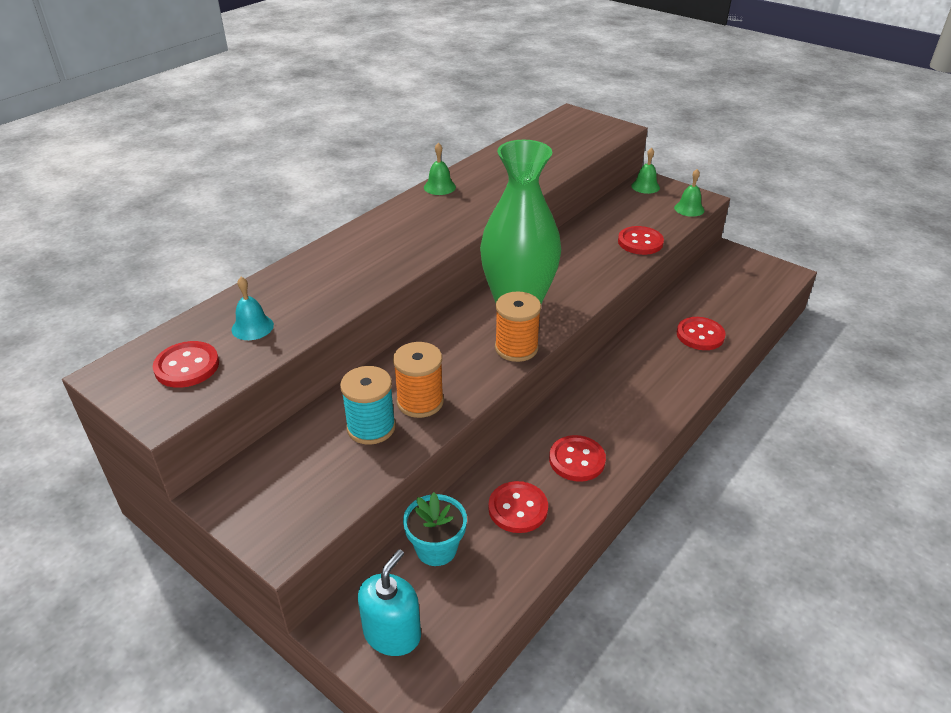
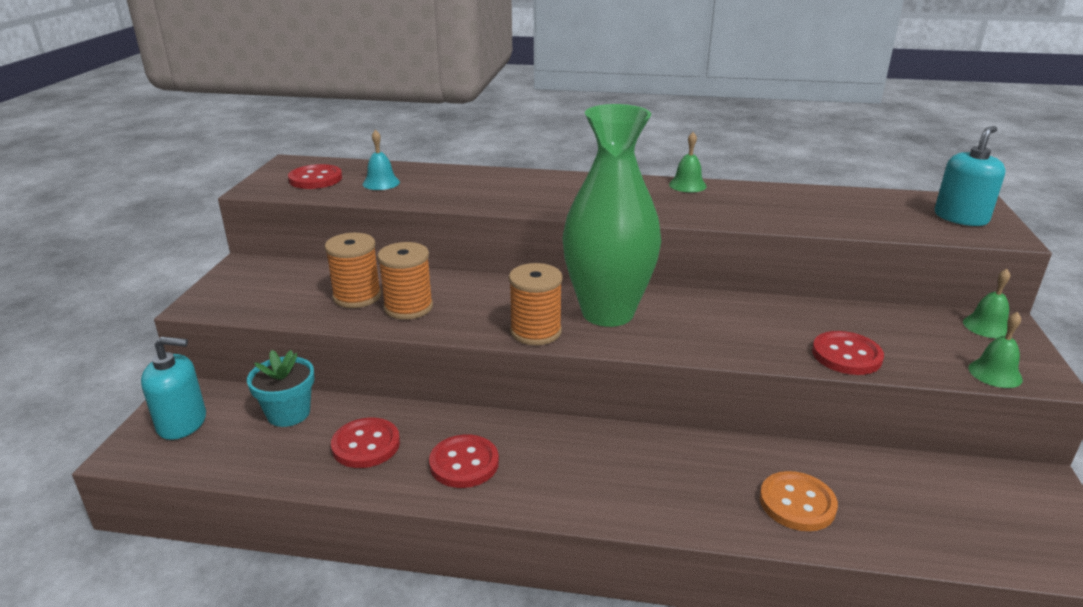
camera: 60 degrees right, 10 degrees down
(371, 427) = (357, 296): turquoise spool -> orange spool
(586, 127) = (961, 218): none -> turquoise soap dispenser
(700, 335) = (797, 503): red button -> orange button

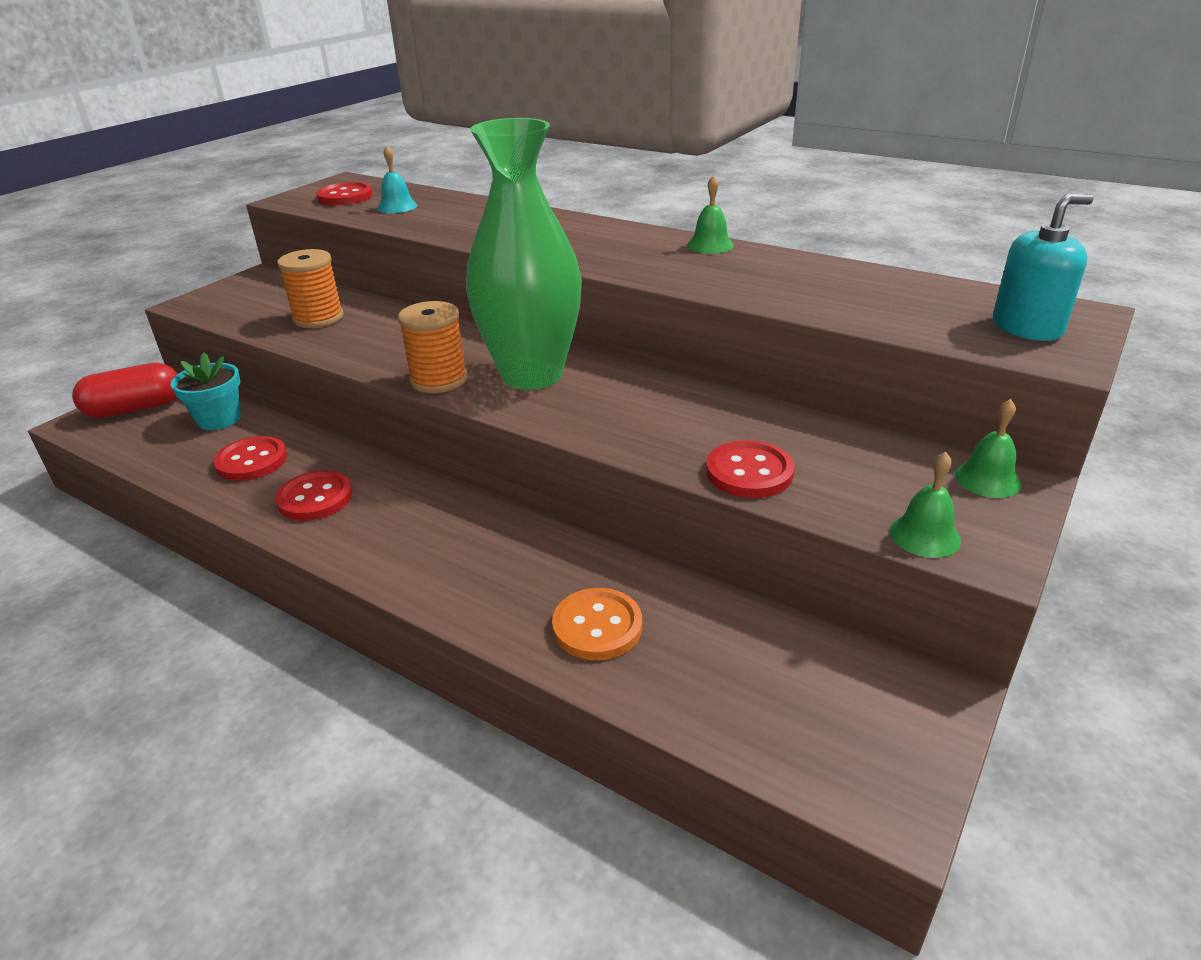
camera: 25 degrees right, 5 degrees up
(182, 423) = (135, 408): turquoise soap dispenser -> red capsule
(408, 307) = (350, 335): orange spool -> none

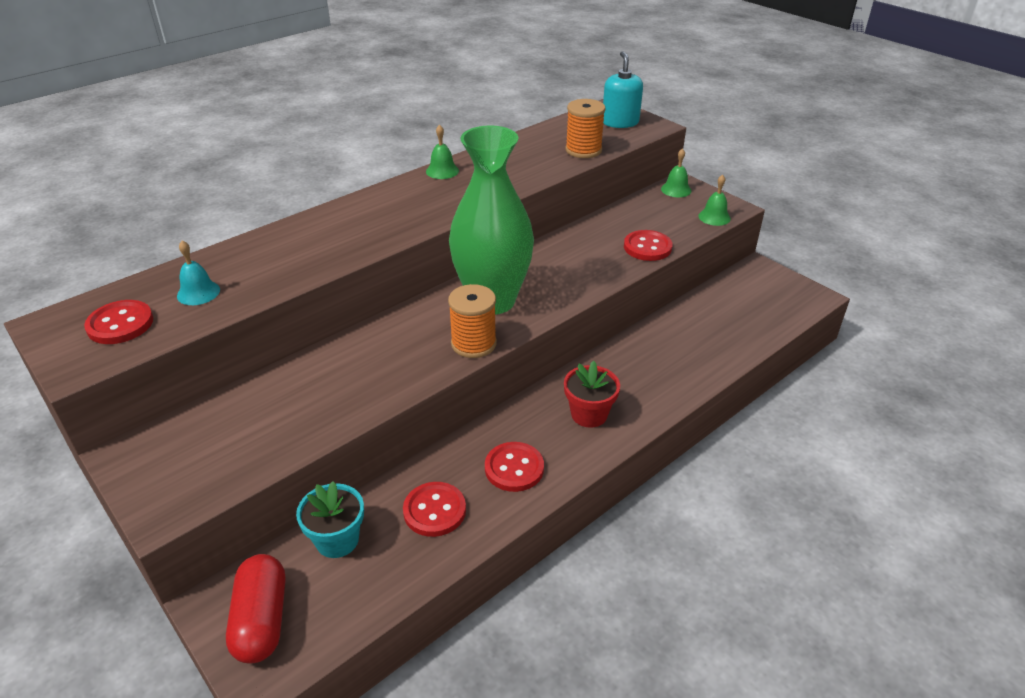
camera: 75 degrees left, 5 degrees up
(318, 318) = (296, 407): orange spool -> orange spool (583, 150)
(420, 538) = (589, 414): none -> red flower pot
(597, 626) = (694, 353): orange button -> none

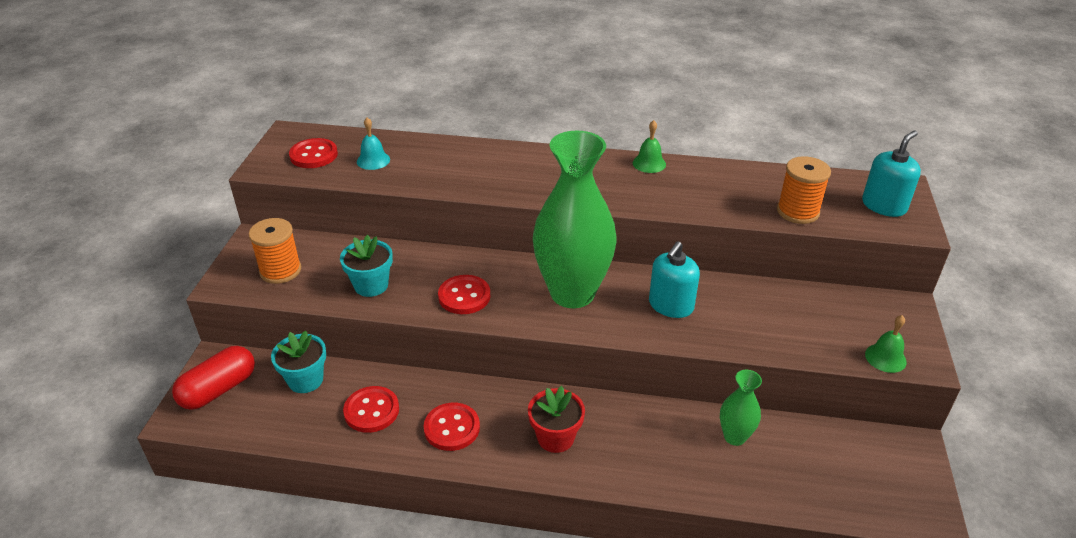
camera: 50 degrees right, 0 degrees up
(324, 405) = (371, 285): none -> turquoise flower pot
(473, 344) = (510, 314): orange spool -> orange spool (280, 271)
(565, 265) = (670, 305): none -> turquoise soap dispenser
(647, 247) = (767, 339): red button -> red button (464, 296)
(676, 189) = (892, 308): green bell -> none
(679, 330) = (734, 437): none -> green vase

